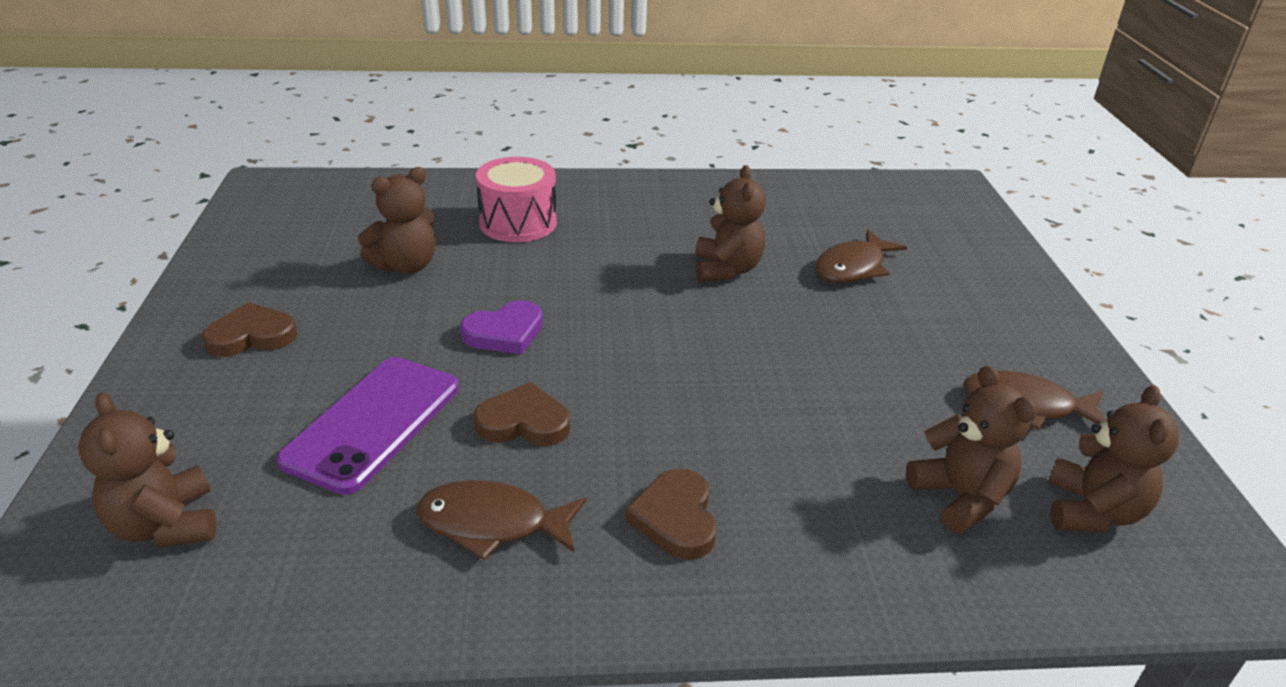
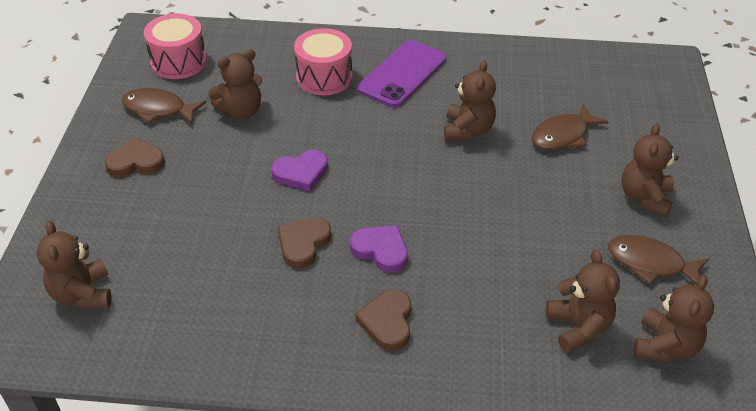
camera: 10 degrees right, 10 degrees up
(310, 216) = (178, 62): none -> pink drum
(373, 423) = (208, 235): purple phone -> purple phone (402, 74)
(492, 524) = (274, 313): brown fish -> brown fish (158, 109)
(523, 422) = (303, 244): brown heart -> brown heart turned 75 degrees counterclockwise
(642, 421) = (381, 250): none -> purple heart
(985, 329) = (644, 198): none -> brown teddy bear

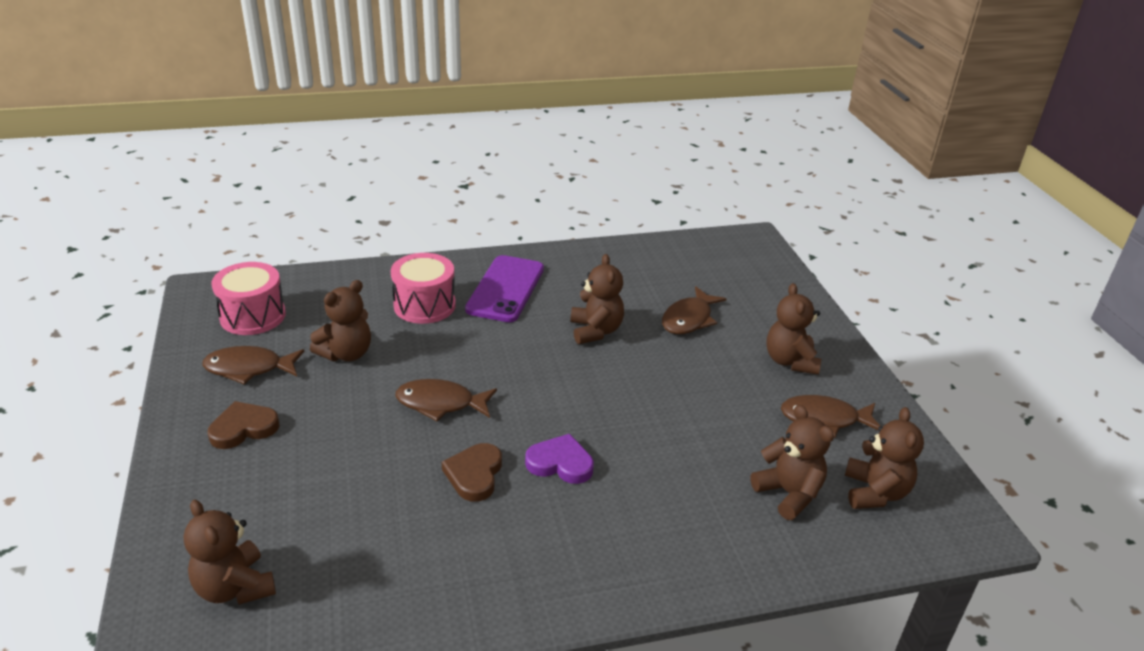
camera: 20 degrees left, 10 degrees down
(301, 173) = (440, 403): purple heart -> brown fish
(387, 322) = (600, 534): brown heart -> none

